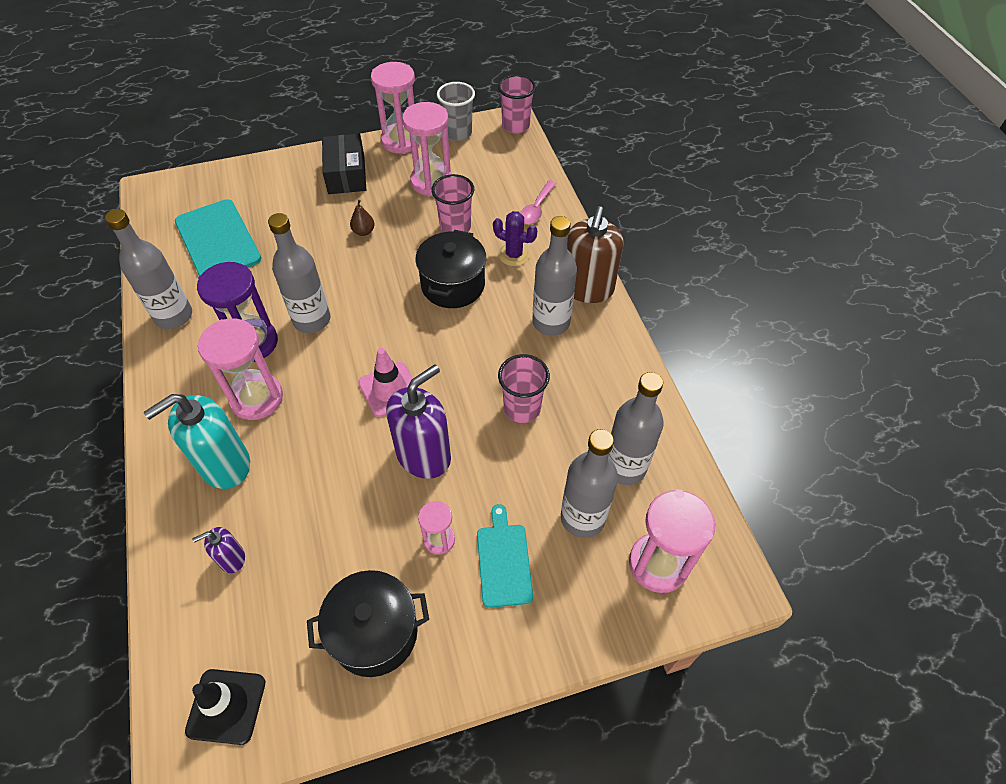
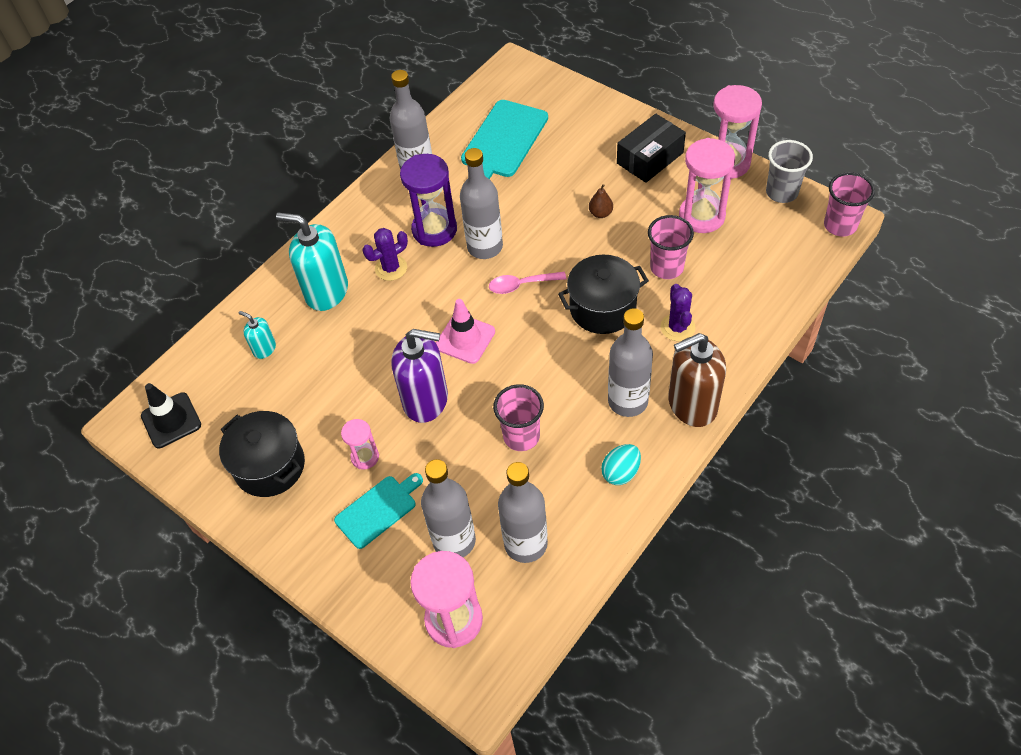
camera: 60 degrees right, 0 degrees up
(232, 559) = (264, 349): purple soap dispenser -> turquoise soap dispenser
(257, 398) = (391, 268): pink hourglass -> purple cactus
(536, 208) = (750, 308): pink spoon -> pink spoon (521, 285)
(610, 365) = (621, 472): none -> turquoise egg

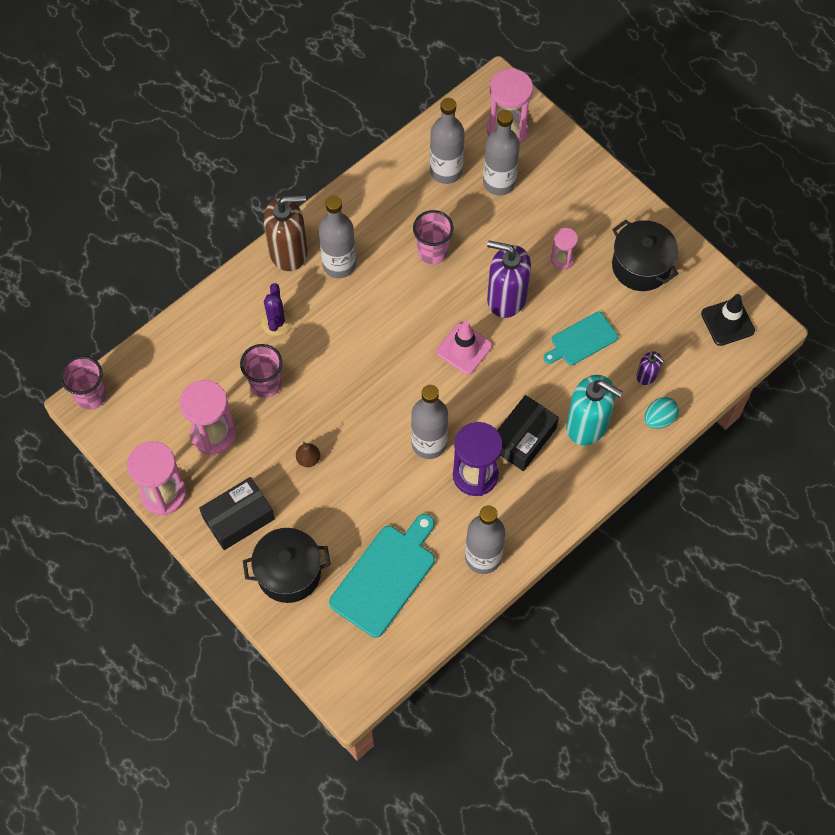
camera: 175 degrees left, 10 degrees up
(264, 349) = (647, 375): turquoise soap dispenser -> purple soap dispenser
(378, 509) = (555, 216): turquoise cutting board -> turquoise cutting board (582, 340)
(391, 268) = (523, 438): purple cactus -> black box
(521, 285) = (402, 393): pink spoon -> none
(602, 308) = (335, 354): black pot -> black pot (289, 573)
(621, 472) = (361, 209): turquoise egg -> turquoise egg (659, 419)
(781, 192) = (127, 445): grey cup -> none

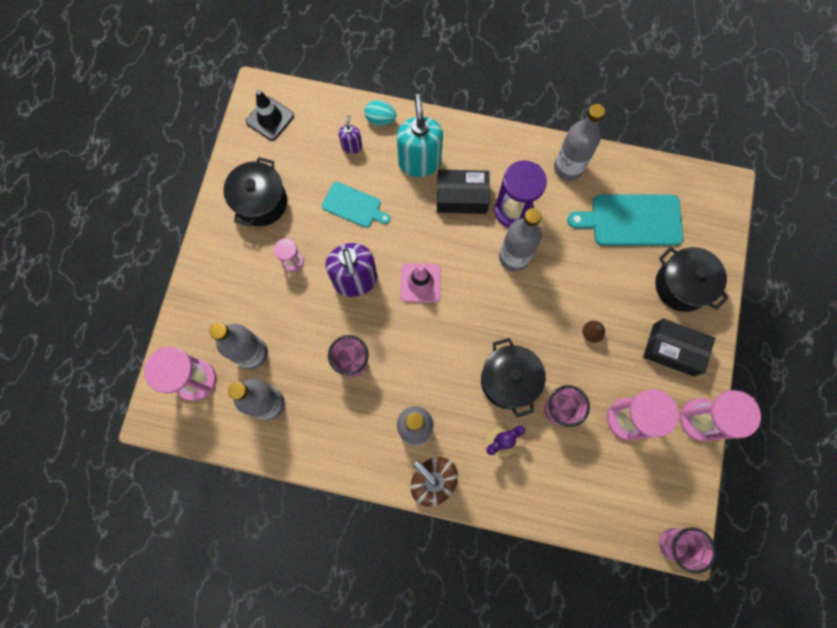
camera: 125 degrees left, 10 degrees up
(321, 362) = (508, 381): none -> black pot

